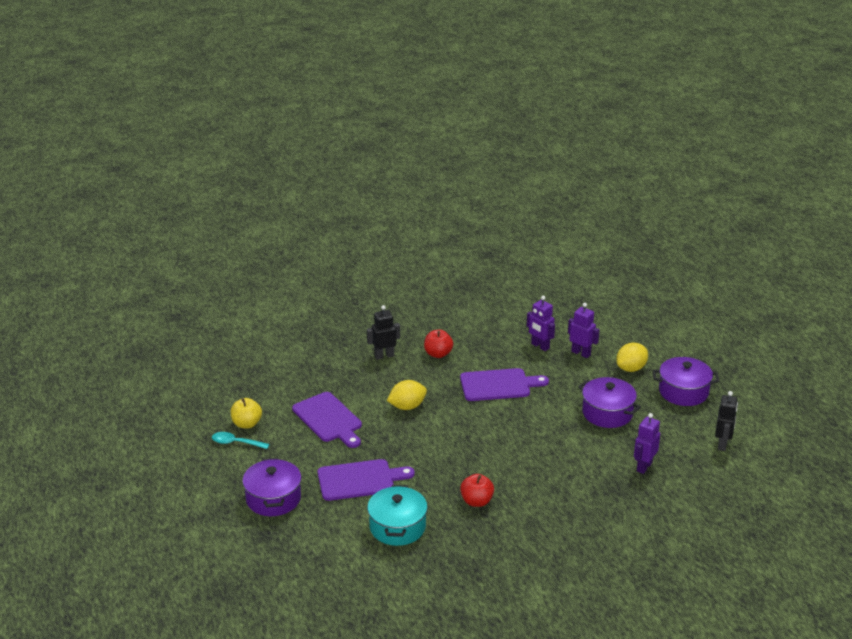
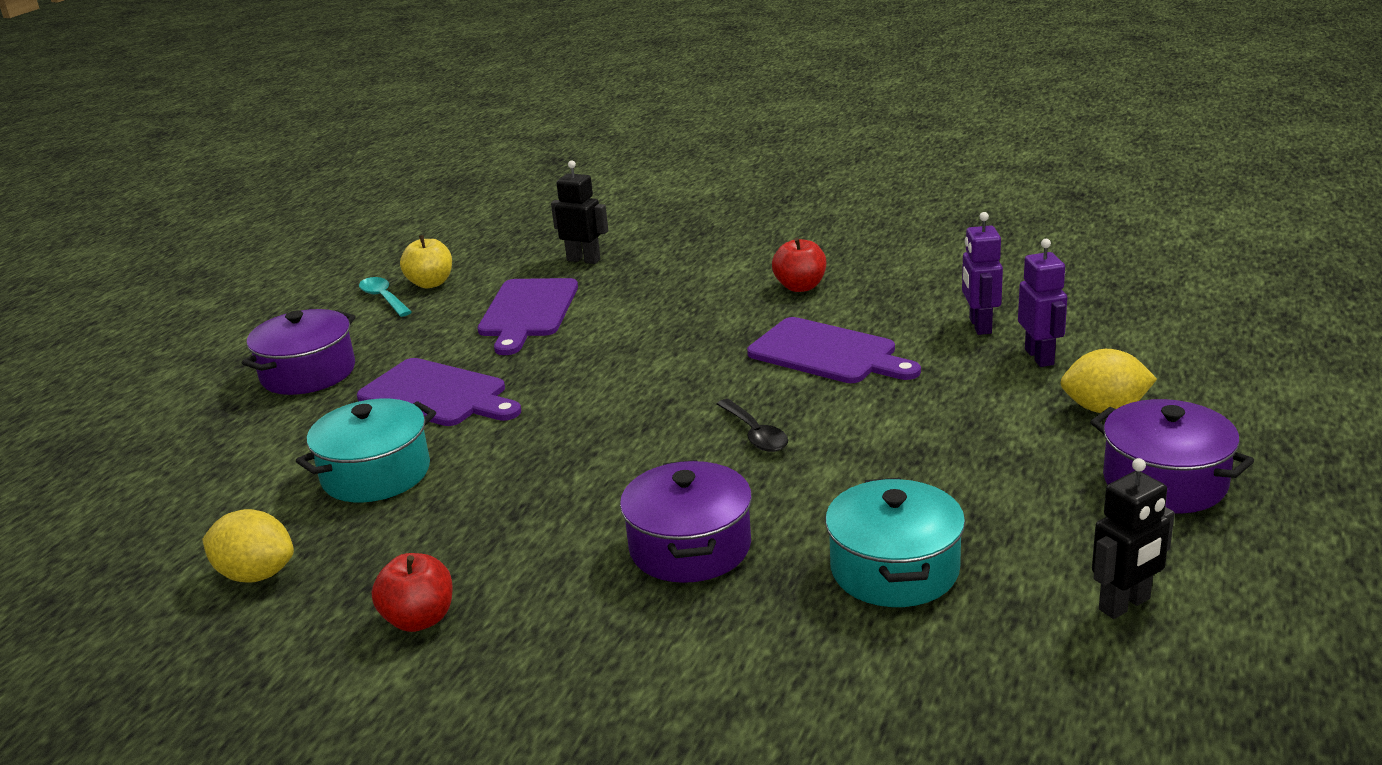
camera: 45 degrees right, 5 degrees down
(384, 356) = (721, 266): black robot -> black robot (584, 260)
(407, 406) = (650, 333): yellow lemon -> yellow lemon (256, 574)
(476, 501) = (534, 492): red apple -> red apple (419, 619)
(524, 436) = (755, 434): none -> black spoon
(607, 413) = (954, 457): purple pot -> purple pot (690, 547)
(644, 467) = (894, 569): purple robot -> turquoise pot

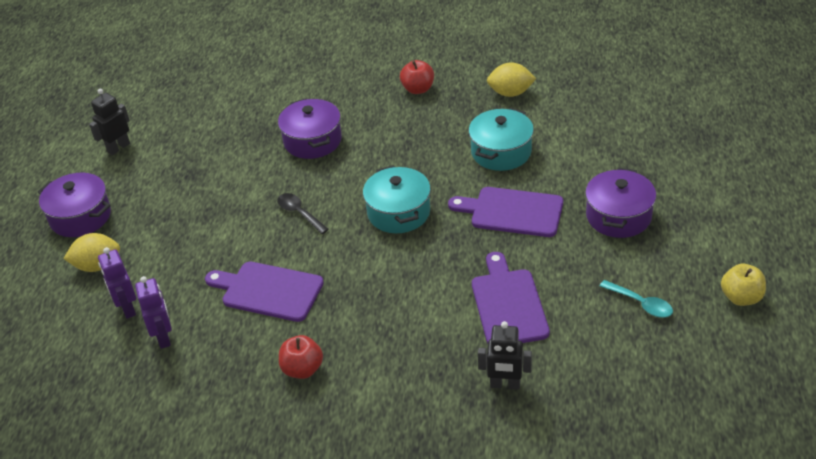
camera: 165 degrees right, 15 degrees up
(430, 283) = (618, 329): yellow apple -> yellow apple (741, 297)
(894, 569) = (216, 146): turquoise pot -> turquoise pot (398, 212)

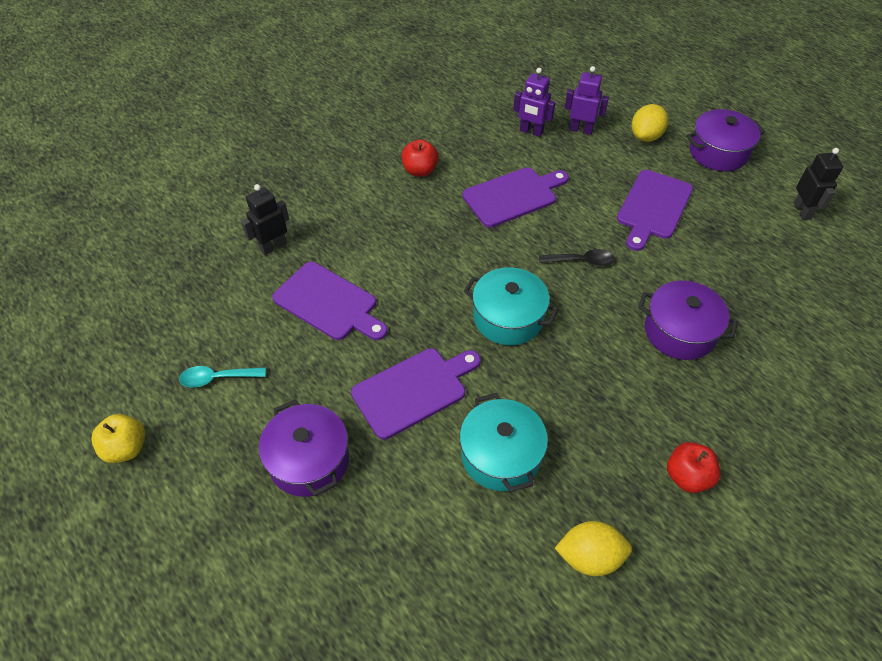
camera: 130 degrees right, 10 degrees up
(195, 213) = (653, 207): none -> purple cutting board
(510, 93) = (589, 557): yellow lemon -> yellow lemon turned 45 degrees clockwise

